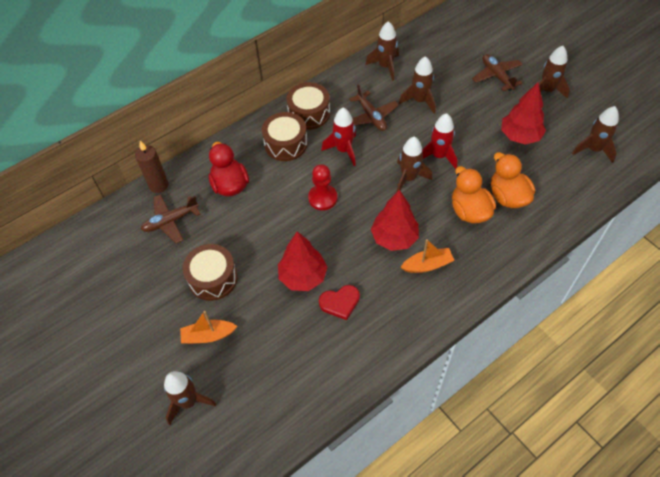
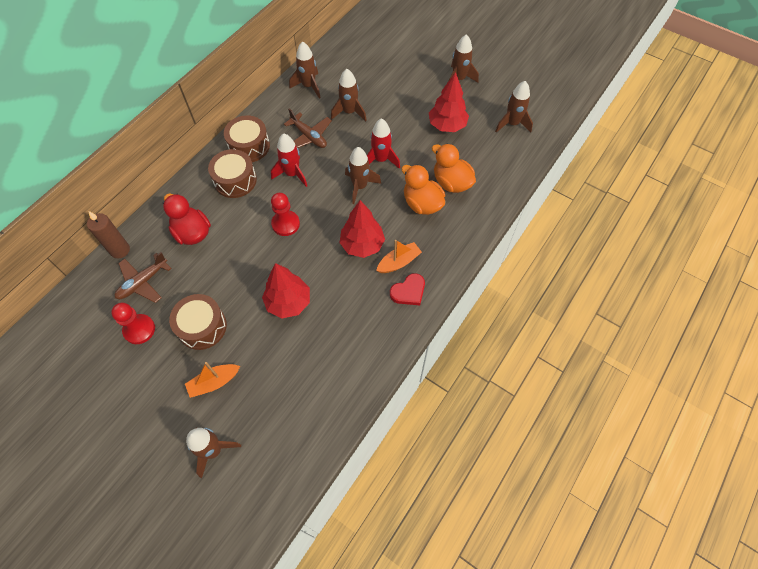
camera: 20 degrees left, 5 degrees up
(154, 265) = (139, 329): none -> red pawn
(340, 303) = (330, 317): red heart -> red heart (408, 291)
(497, 76) = (412, 75): brown plane -> none

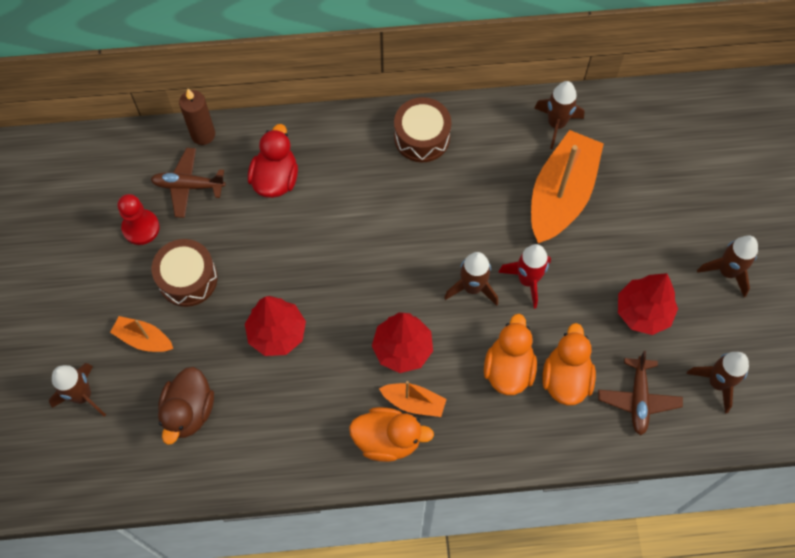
camera: 50 degrees right, 5 degrees up
(235, 180) = (369, 162): brown drum -> none
(285, 224) = (361, 254): red pawn -> none
(288, 390) = (189, 411): none -> brown duck
(292, 174) = (426, 208): red rocket -> none
(309, 136) = (489, 183): brown plane -> brown plane (638, 399)
(349, 112) = (561, 195): brown rocket -> orange boat
(408, 291) = (387, 440): red heart -> orange duck

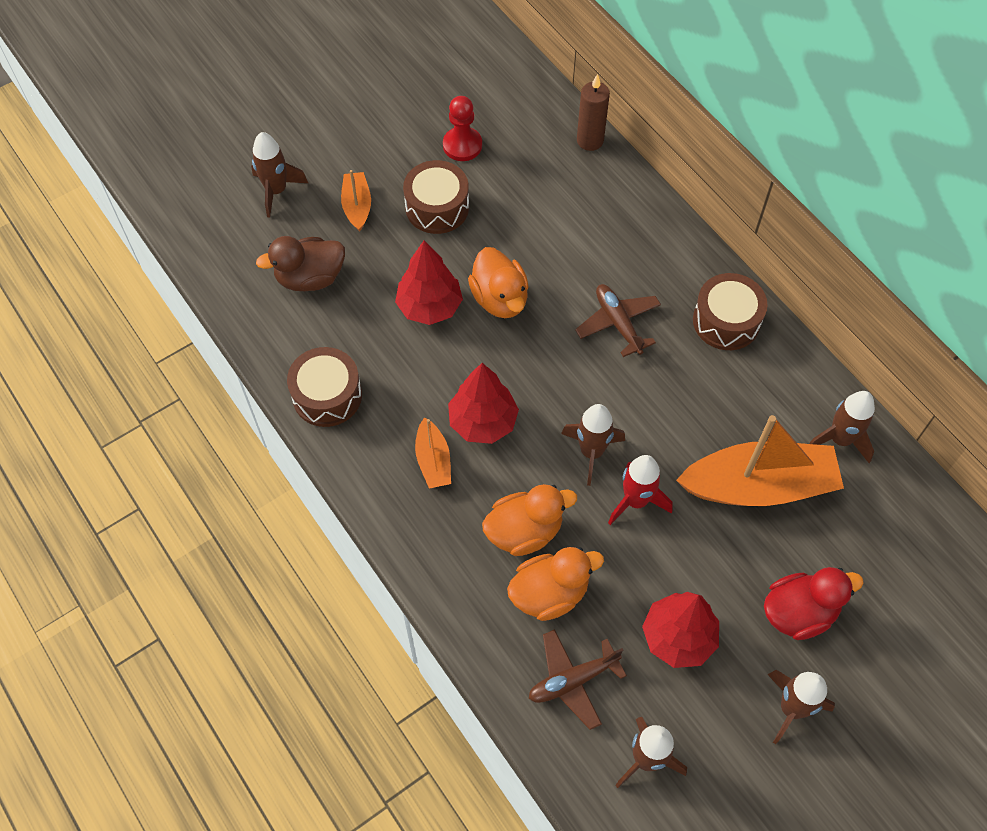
camera: 60 degrees right, 5 degrees down
(188, 186) = (529, 158): brown plane -> brown plane (618, 323)
(275, 179) = (587, 221): red duck -> red duck (799, 612)
(308, 453) = (327, 395): none -> brown drum
(387, 440) = (380, 457): orange duck -> orange duck (500, 299)

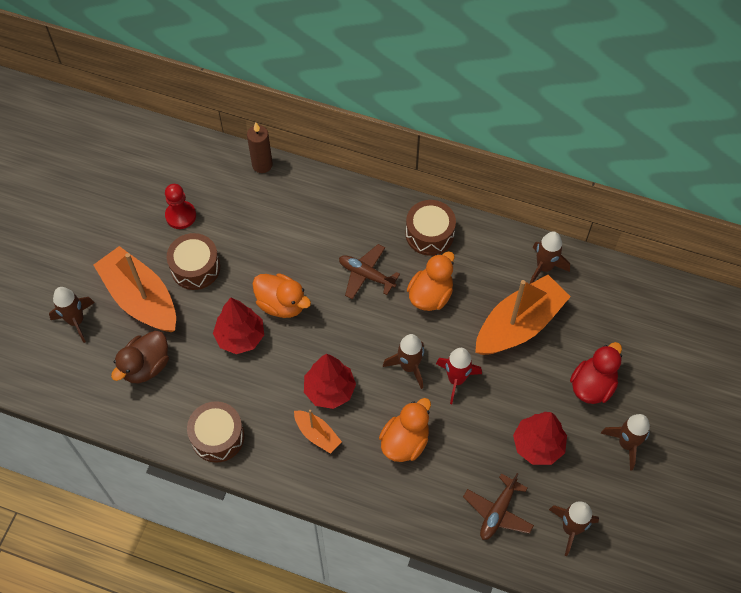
camera: 35 degrees left, 0 degrees up
(357, 206) = (140, 298): orange boat -> orange boat, size x2.06
(549, 593) = (447, 469): orange duck -> orange duck (430, 295)

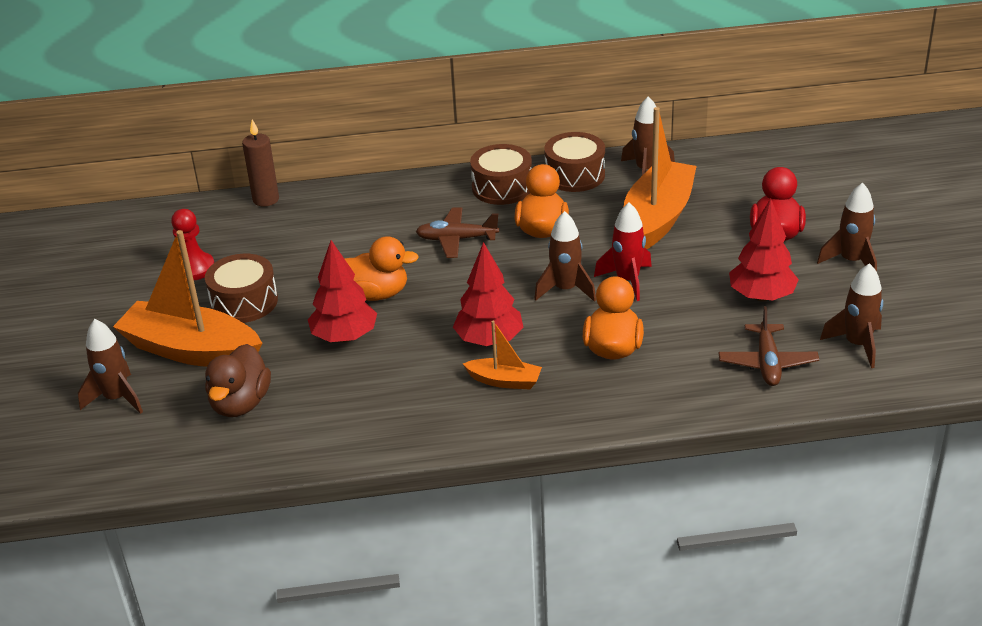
camera: 25 degrees left, 25 degrees down
(217, 436) = (381, 429): brown drum -> brown drum (575, 175)

